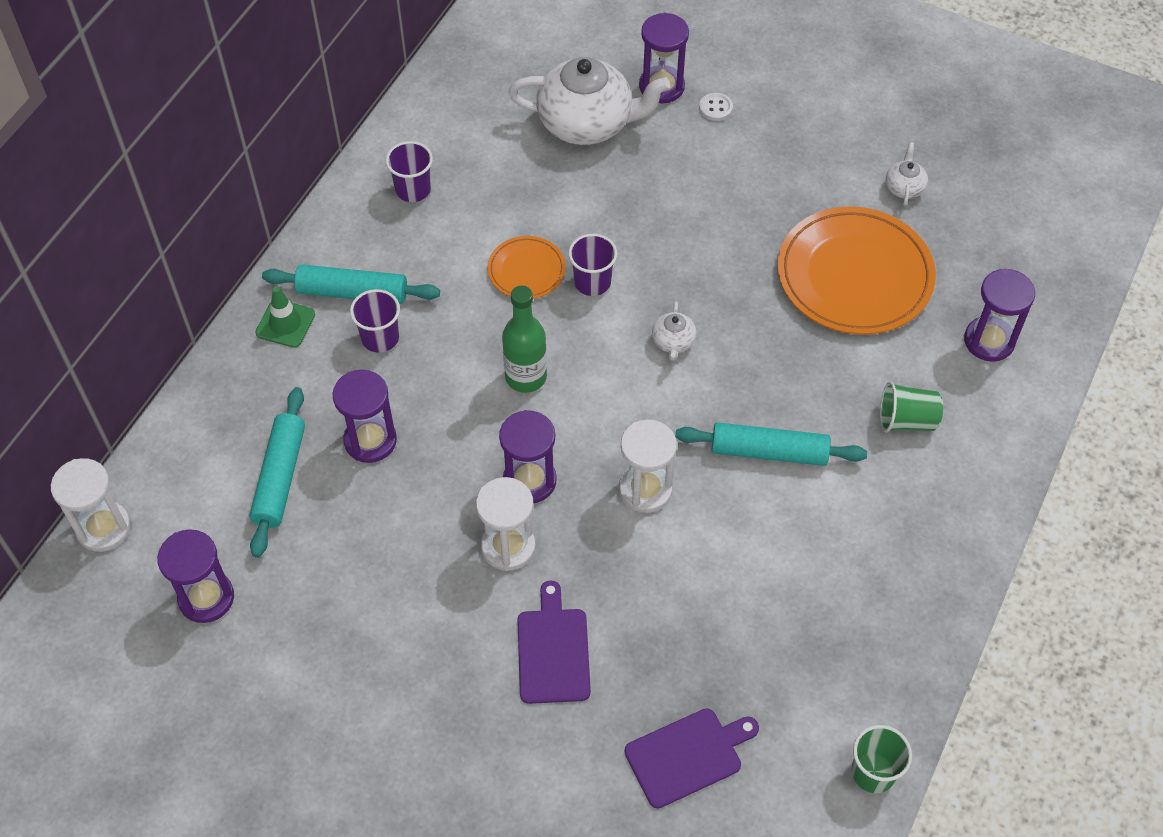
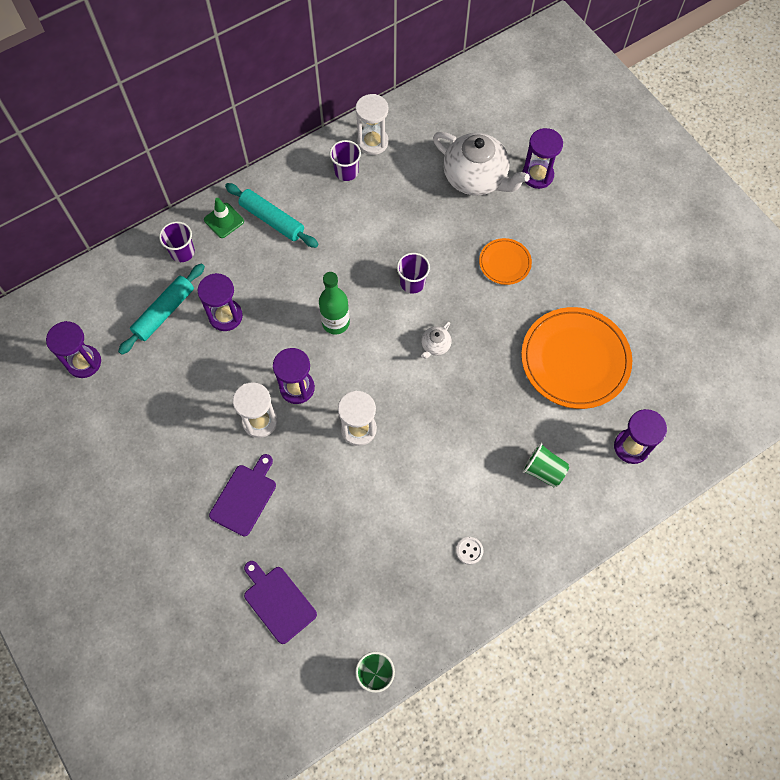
camera: 30 degrees right, 10 degrees up
(103, 528) = (57, 293): white hourglass -> white hourglass (372, 142)
(380, 338) = (270, 256): purple cup -> purple cup (182, 252)
(526, 270) = (379, 256): orange plate -> orange plate (504, 263)
(687, 755) = (278, 602): purple cutting board -> purple cutting board turned 135 degrees counterclockwise
(715, 108) = (562, 206): white button -> white button (469, 551)
(769, 452) = (446, 445): turquoise rolling pin -> none
(904, 187) = (647, 317): white teapot -> none

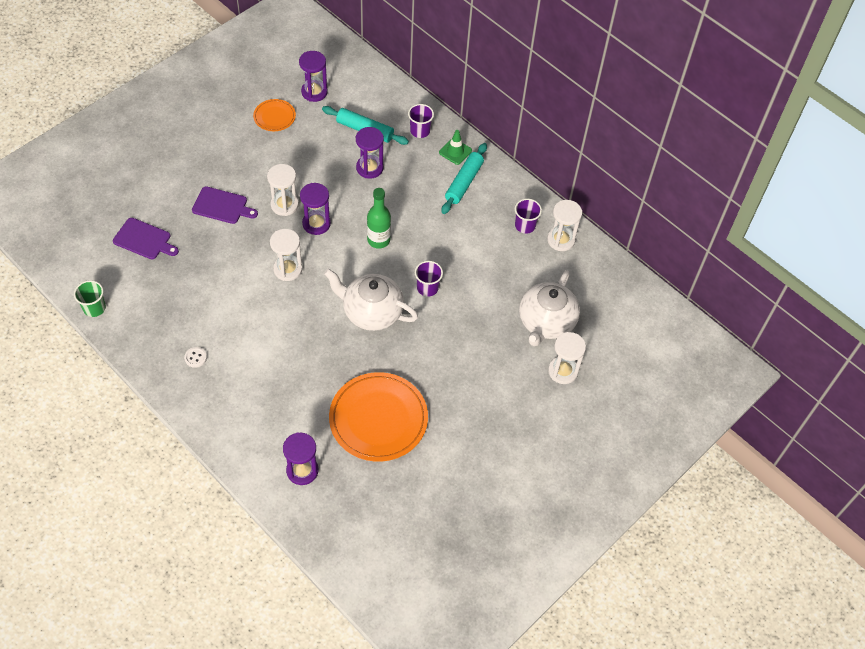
camera: 75 degrees right, 10 degrees down
(278, 602) = (144, 240): purple cutting board -> purple cutting board turned 75 degrees clockwise
(435, 345) = (371, 312): white teapot -> white teapot, size x2.33
(504, 263) = (463, 354): orange plate -> orange plate (274, 117)
(537, 175) = (563, 371): purple hourglass -> white hourglass
(543, 470) = (271, 404): green cup -> none

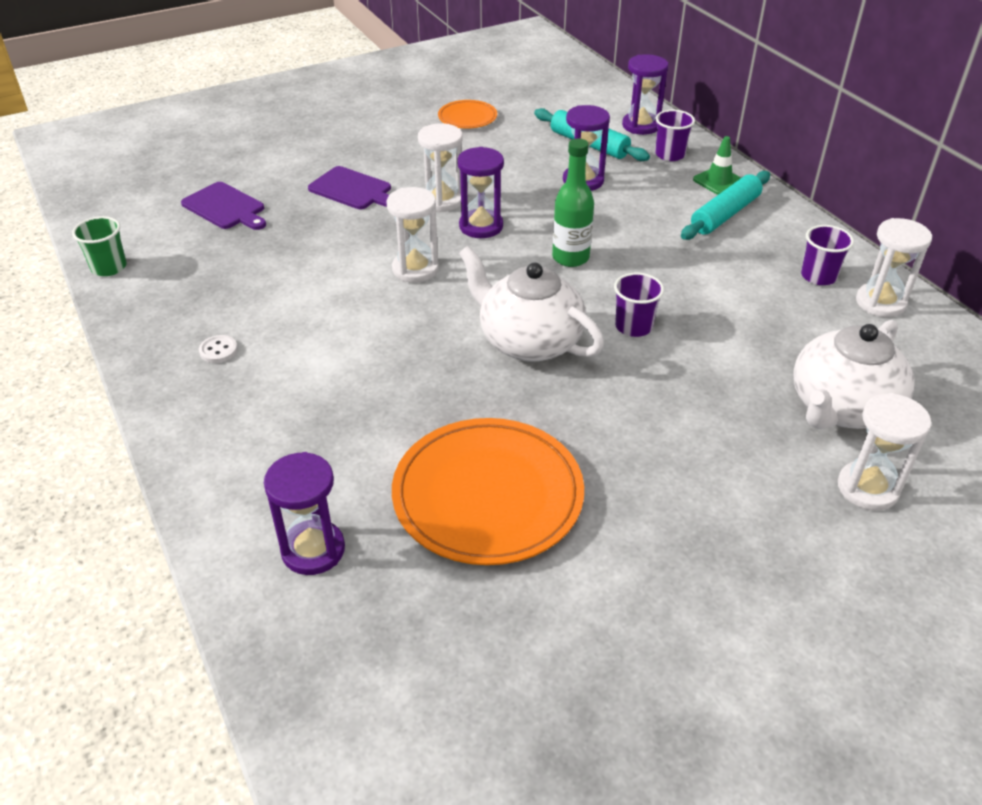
camera: 20 degrees right, 15 degrees down
(314, 92) = (531, 103): purple hourglass -> purple hourglass (641, 126)

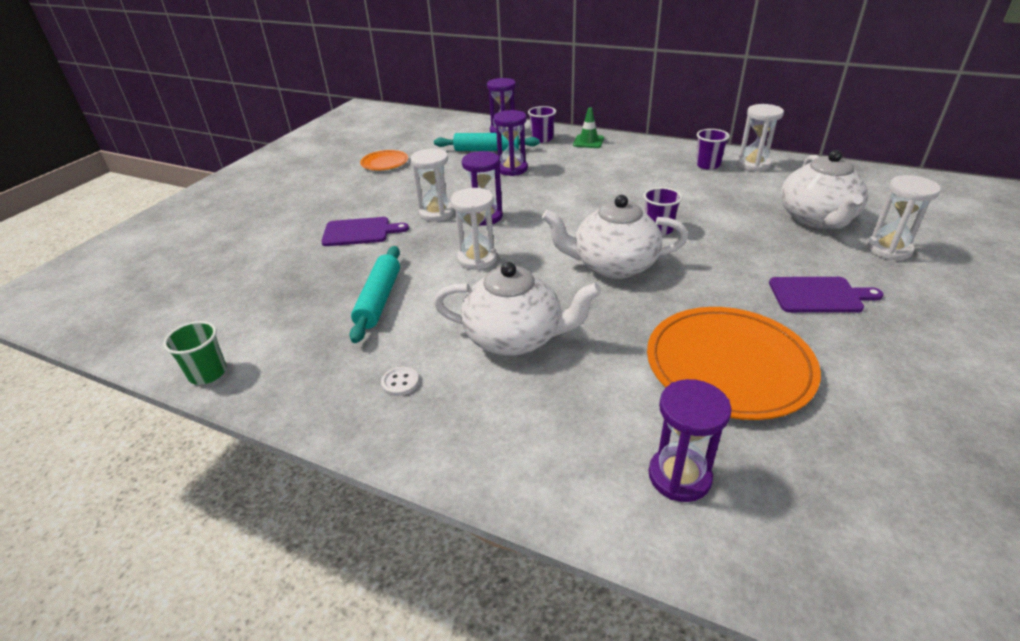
camera: 35 degrees left, 5 degrees down
(225, 207) = (266, 284): purple cutting board -> purple cutting board (819, 295)
(347, 363) = (515, 338): none -> white teapot
(570, 258) = (567, 210): green bottle -> none
(725, 214) = (617, 155): turquoise rolling pin -> turquoise rolling pin (379, 300)

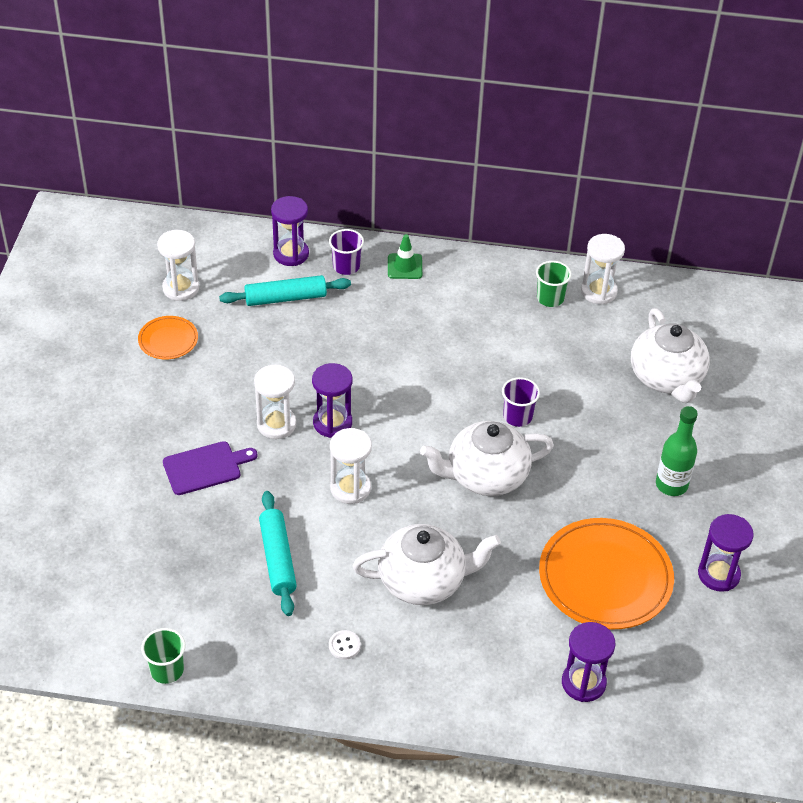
camera: 20 degrees left, 10 degrees up
(512, 169) = (331, 333): purple hourglass -> purple hourglass (718, 574)
(707, 165) = (550, 298): purple cup -> green cup
(819, 295) = (671, 485): purple cutting board -> green bottle
(888, 249) = (730, 414): white hourglass -> white hourglass (181, 288)

